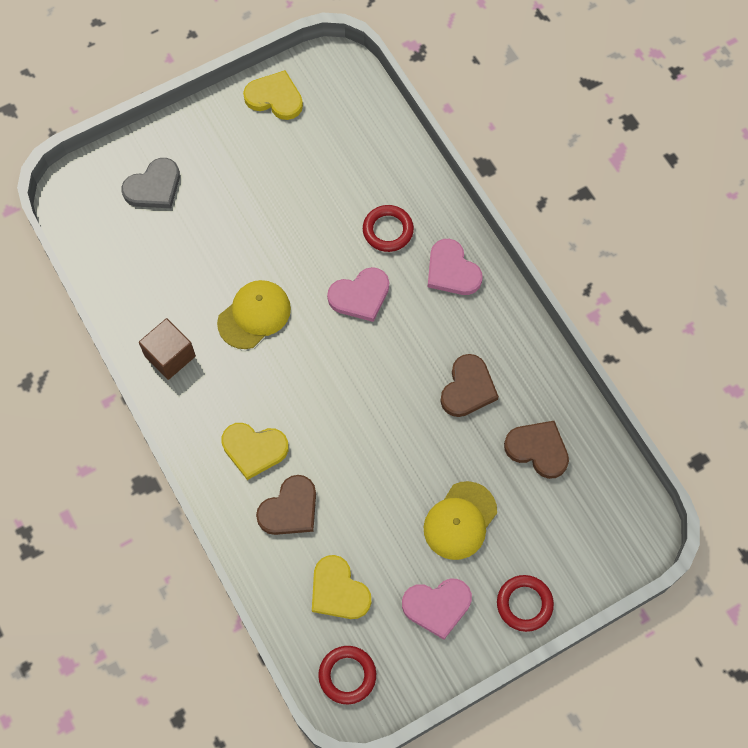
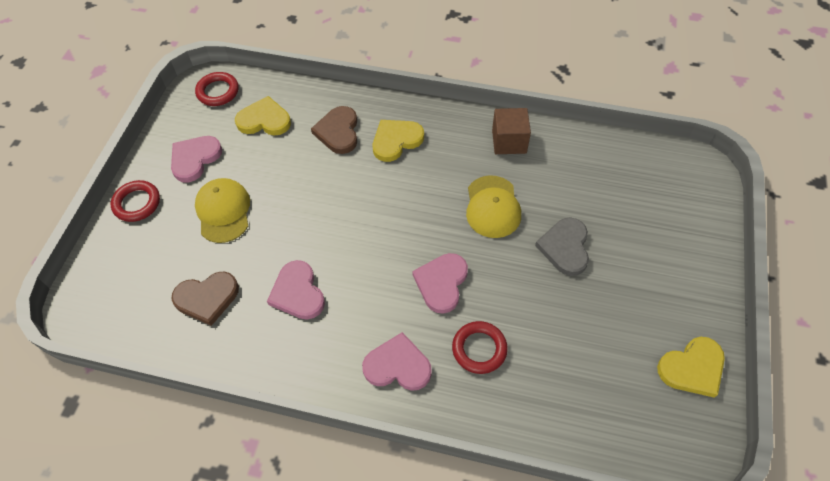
camera: 135 degrees right, 10 degrees down
(154, 187) = (664, 220): grey heart -> grey heart (565, 247)
(468, 388) = (298, 293): brown heart -> pink heart

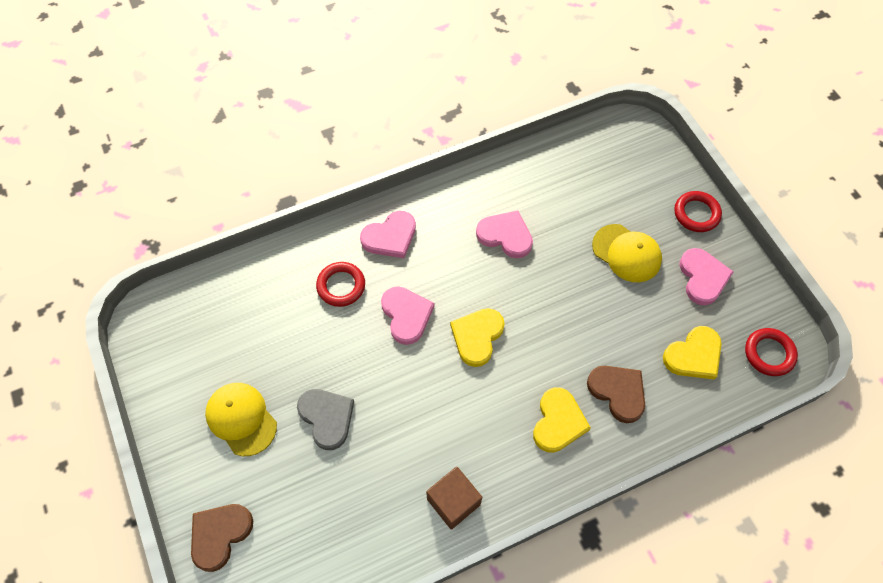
camera: 140 degrees right, 5 degrees up
(207, 298) = (563, 190): brown heart -> brown heart (220, 535)
(492, 207) = (416, 414): yellow cap -> yellow cap (241, 419)
(692, 368) = (169, 379): yellow heart -> yellow heart (477, 336)

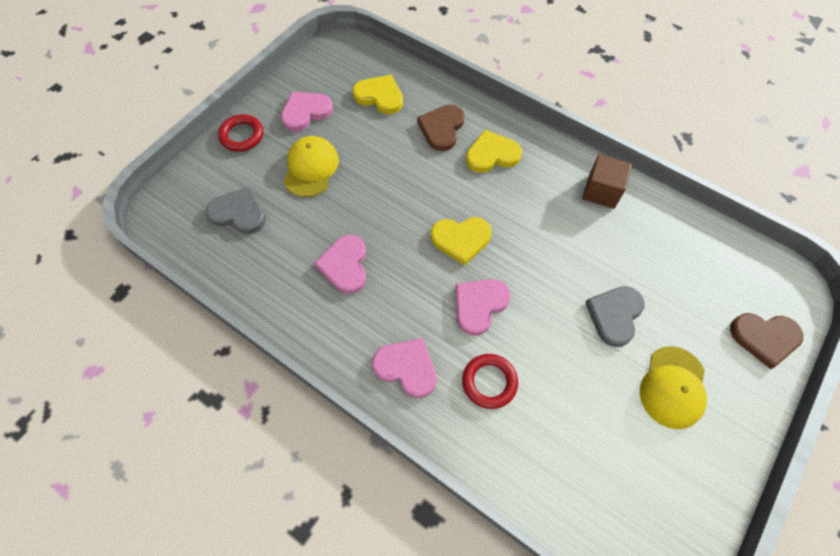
camera: 120 degrees left, 0 degrees up
(604, 181) = (239, 213): none -> grey heart
(769, 353) = (350, 57): red ring -> none

